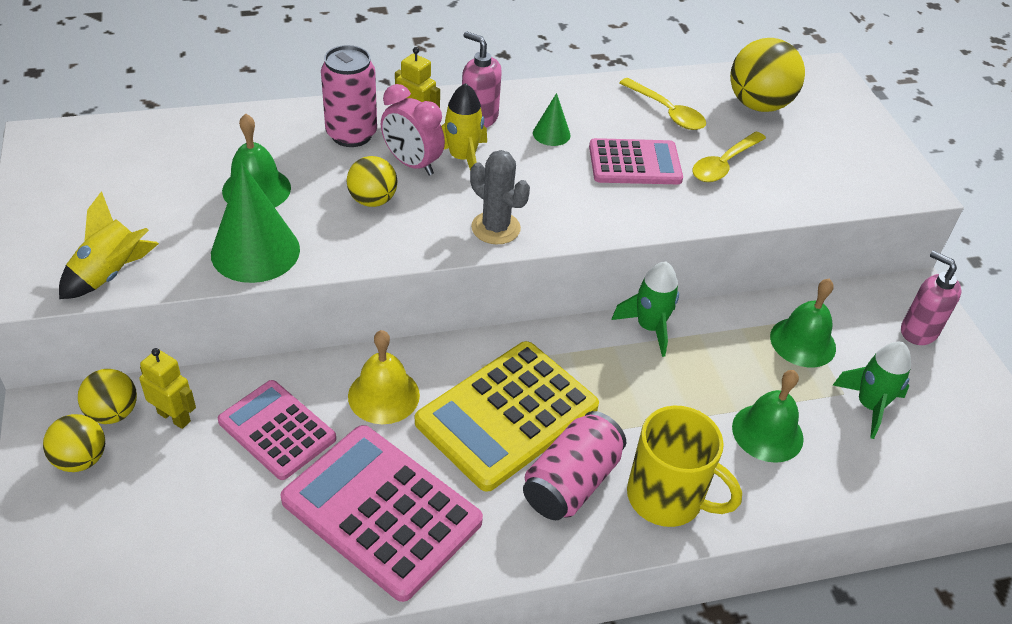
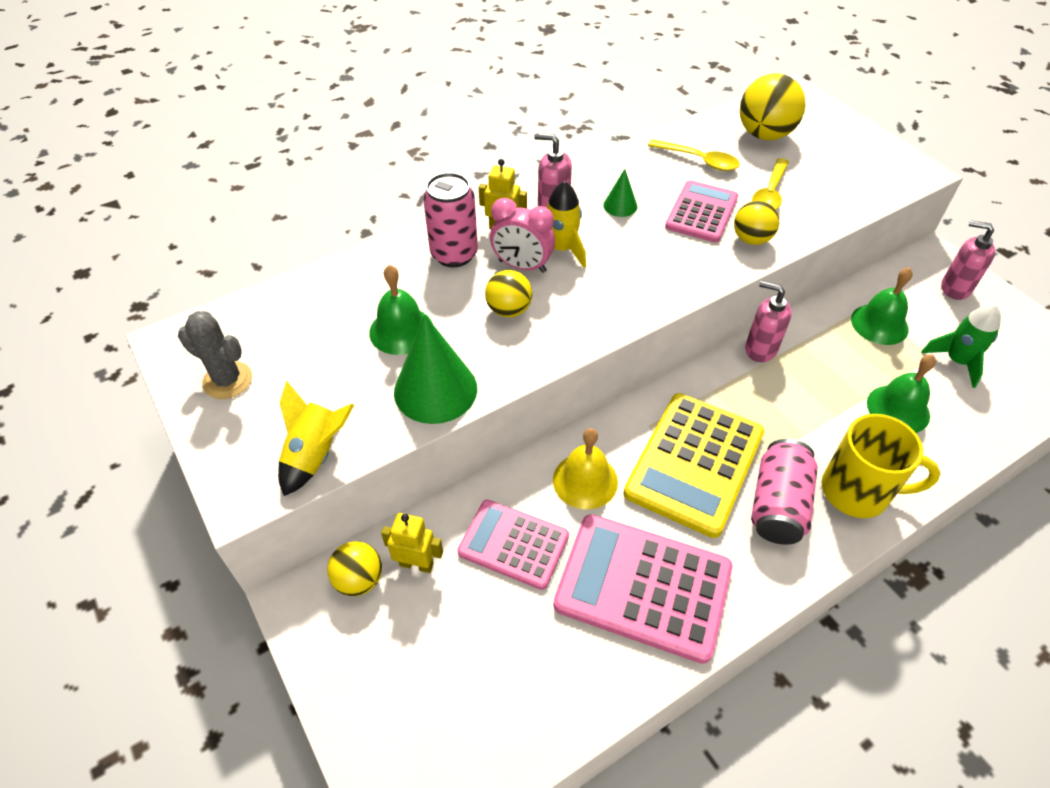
camera: 15 degrees left, 5 degrees up
(81, 459) = (354, 635): yellow ball -> yellow ball (751, 239)
(495, 228) = (626, 304): grey cactus -> grey cactus (227, 380)
(634, 163) = (701, 212): pink calculator -> pink calculator turned 45 degrees counterclockwise
(649, 327) = (760, 349): green rocket -> pink soap dispenser

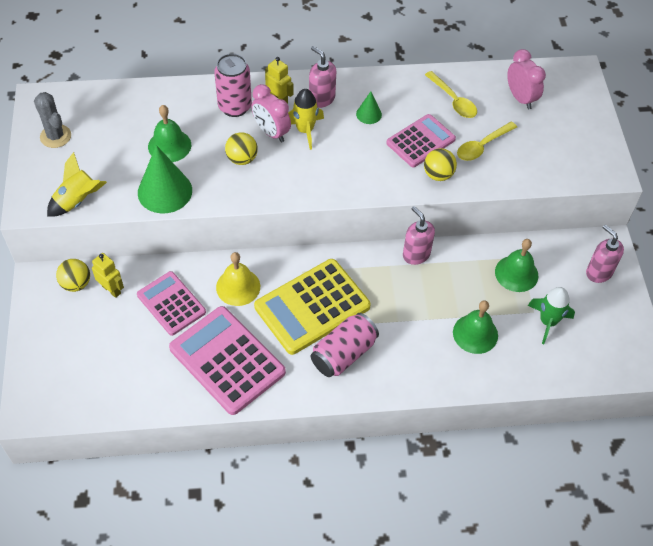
camera: 25 degrees right, 5 degrees up
(764, 135) = (520, 98): yellow ball -> pink clock
(857, 491) = (400, 369): yellow mug -> none

